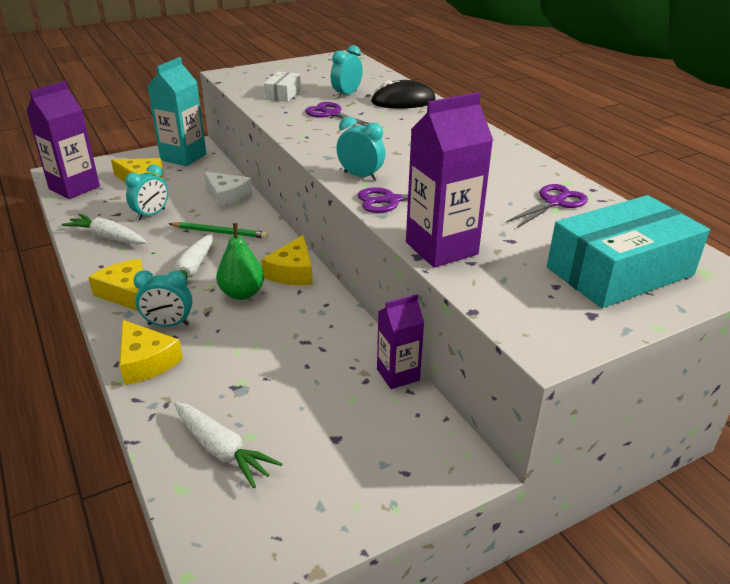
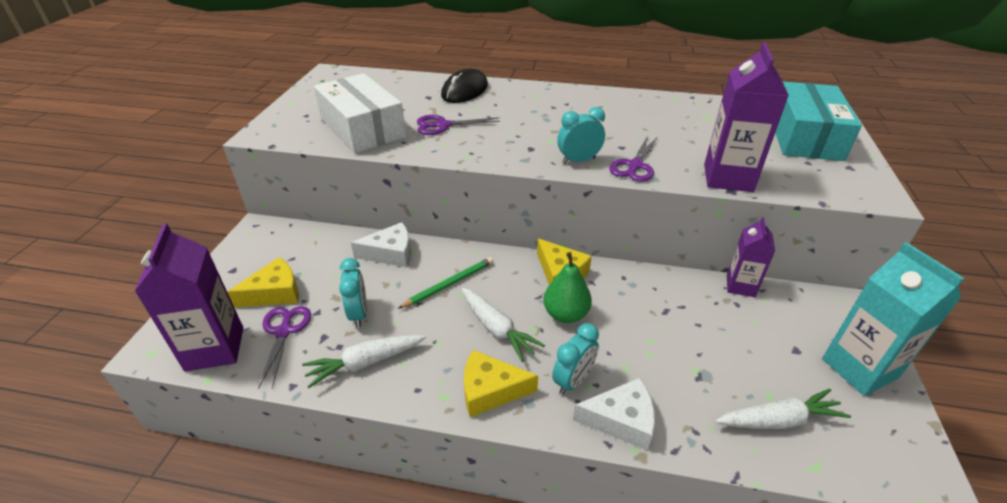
camera: 50 degrees left, 5 degrees up
(146, 361) = (621, 420): yellow cheese -> white cheese
(183, 157) = (270, 245): turquoise carton -> turquoise carton (859, 368)
(283, 94) = (363, 128): white box -> white box, size x2.05
(346, 94) = (413, 104): turquoise clock -> none
(554, 202) = (698, 115): purple scissors -> purple scissors (284, 331)

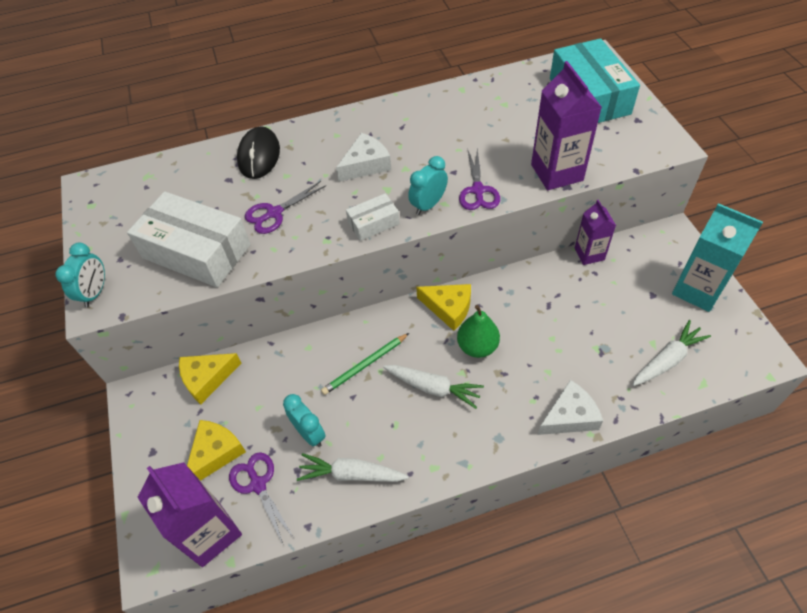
camera: 25 degrees left, 15 degrees up
(365, 363) = (351, 474): white carrot -> white carrot turned 60 degrees clockwise
(390, 253) = (289, 359): white cheese -> white cheese (366, 165)
(449, 284) = (365, 365): green pencil -> green pencil turned 150 degrees counterclockwise
(490, 390) = (465, 443): yellow cheese -> yellow cheese (207, 379)
(518, 156) = (373, 223): none -> white box
(573, 381) = (518, 402): turquoise clock -> turquoise clock (95, 292)

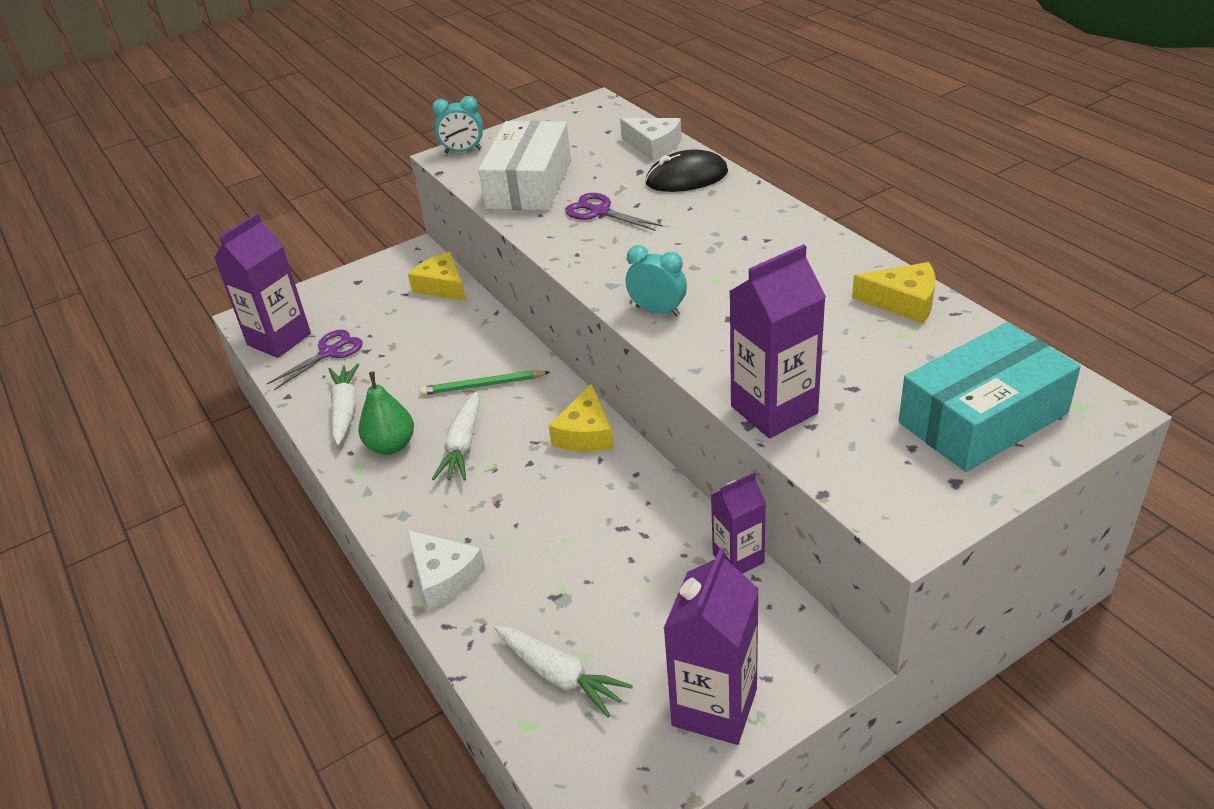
camera: 75 degrees right, 15 degrees down
(215, 453) = (360, 317): yellow cheese -> yellow cheese (903, 302)
(309, 433) = (389, 369): turquoise clock -> none
(365, 365) = (482, 385): green pencil -> green pencil turned 45 degrees counterclockwise
(366, 165) = (707, 250): white cheese -> white cheese (653, 146)
(373, 223) = (610, 278): white box -> none
(477, 346) = (532, 471): green pear -> green pear (391, 445)
(478, 190) = (702, 345): purple scissors -> none
(697, 290) = (714, 707): turquoise carton -> purple carton

